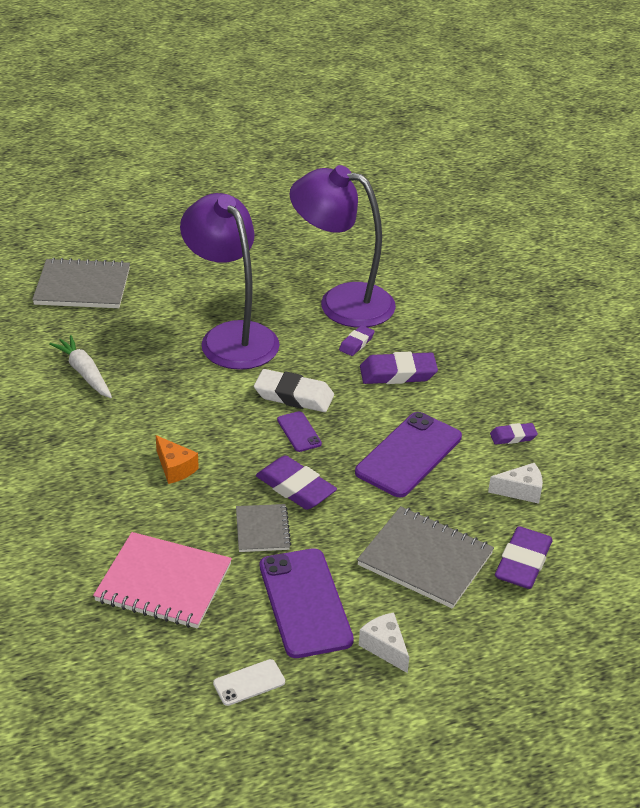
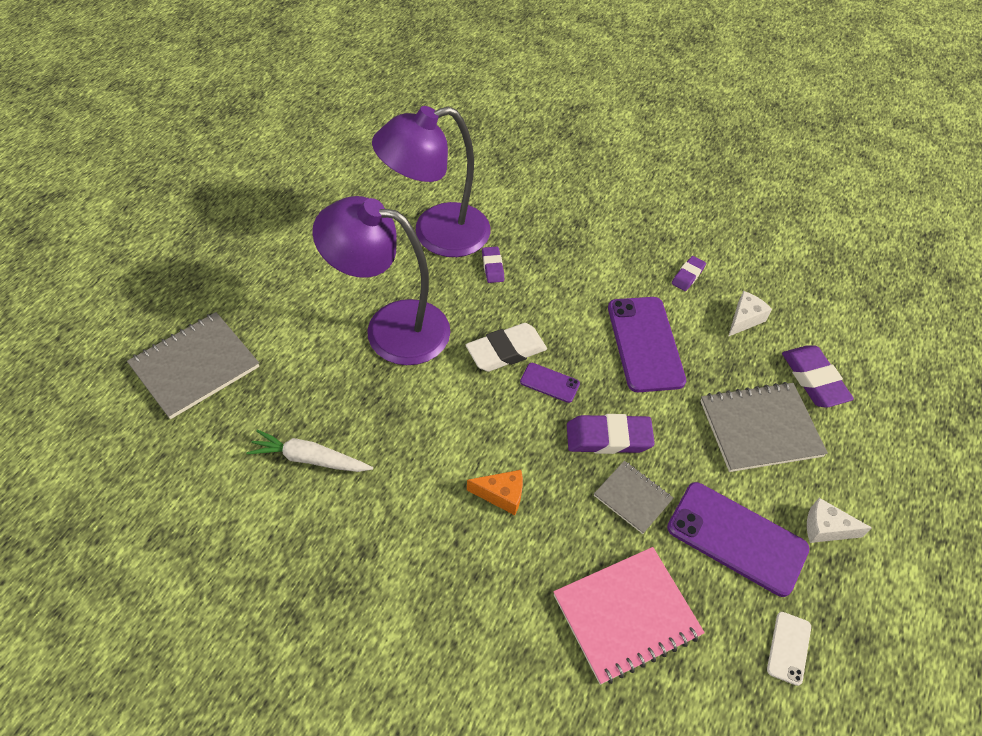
camera: 45 degrees left, 15 degrees up
(398, 373) = (553, 274): purple eraser -> none

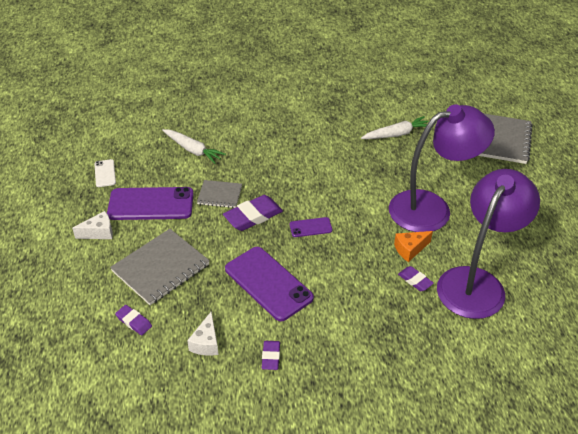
camera: 150 degrees right, 10 degrees down
(501, 495) = (289, 164): orange cheese -> orange cheese (410, 249)
(506, 351) = (352, 231): white eraser -> none
(626, 615) = (193, 150): pink notebook -> white carrot
(814, 379) = (134, 322): purple eraser -> purple eraser, size x0.57

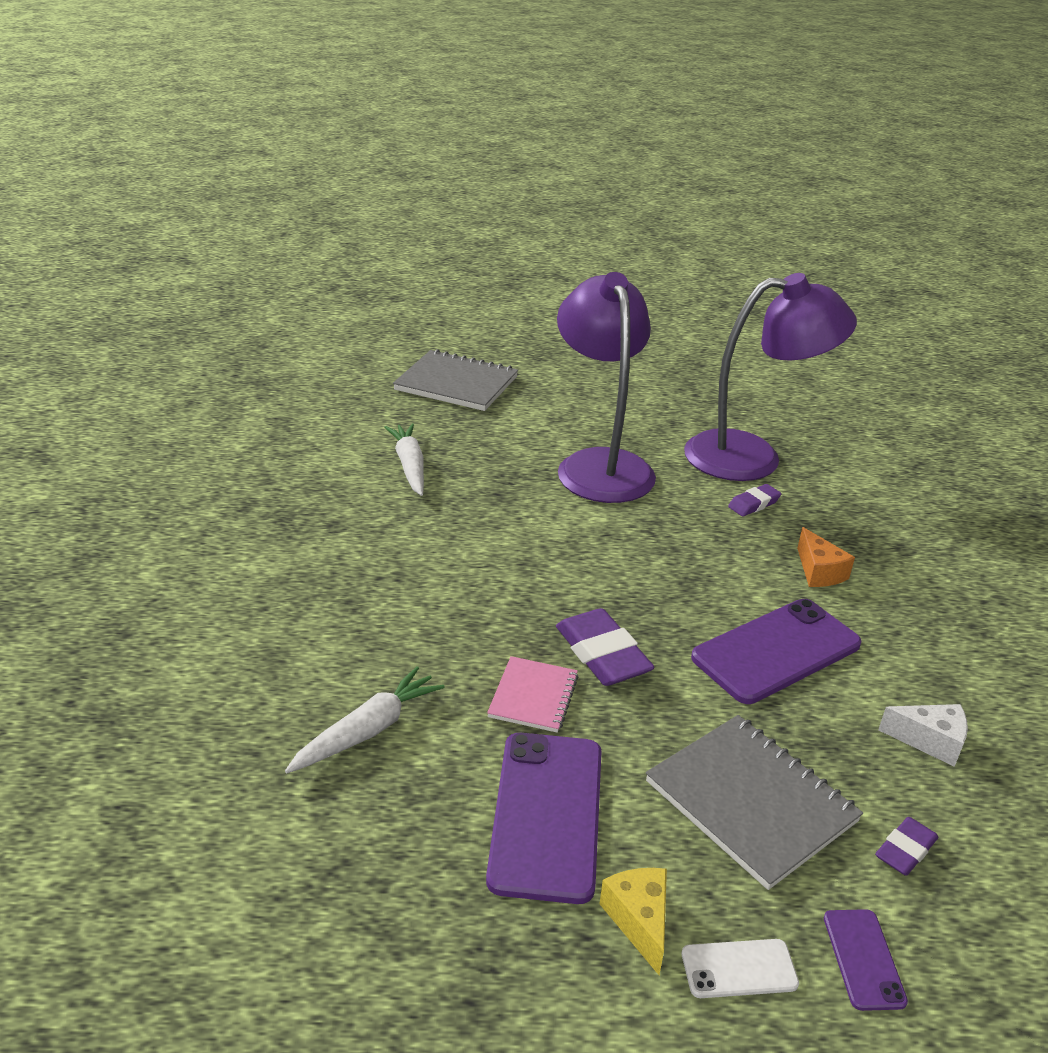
camera: 85 degrees left, 10 degrees down
(99, 232) = (639, 920): white cheese -> yellow cheese
(105, 173) = (410, 912): white phone -> white phone (739, 969)
(219, 195) = (533, 696): grey notebook -> pink notebook
(271, 357) = (937, 664): purple eraser -> none
(310, 227) = (637, 587): purple phone -> purple phone (863, 959)
(410, 249) = (689, 498): orange cheese -> orange cheese (819, 572)
(477, 282) = (752, 457): purple lamp -> purple lamp turned 135 degrees clockwise

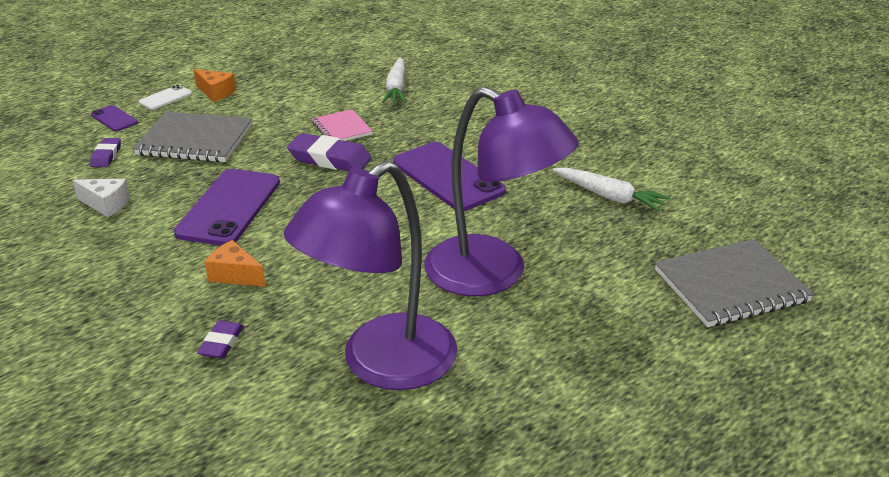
camera: 140 degrees right, 0 degrees up
(546, 814) = (285, 100): purple phone -> purple phone (448, 177)
(639, 920) = (215, 93): yellow cheese -> orange cheese
(753, 504) = (333, 309): purple eraser -> purple eraser (222, 343)
(930, 741) = (106, 204): white cheese -> white cheese turned 135 degrees counterclockwise

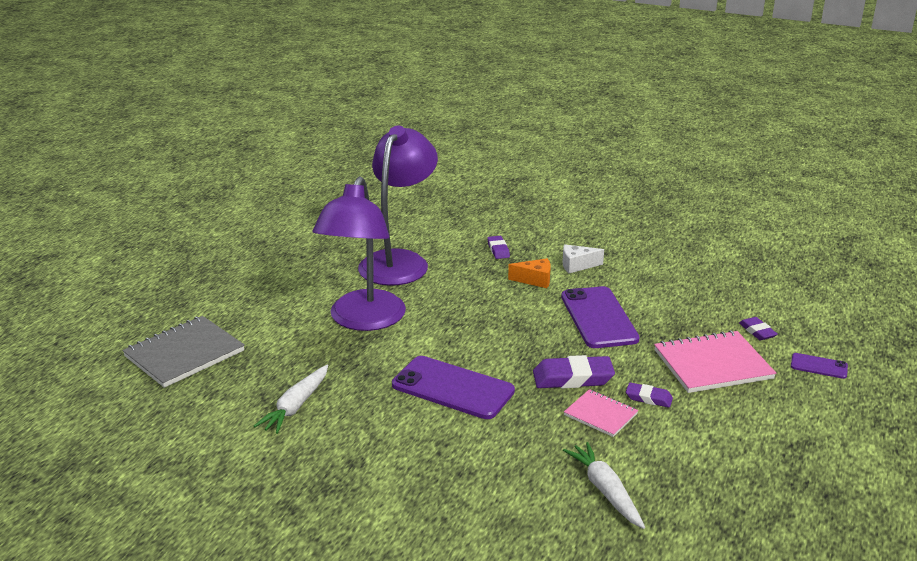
camera: 155 degrees right, 5 degrees down
(106, 204) = (687, 298): white cheese -> white cheese (577, 265)
(165, 98) = (819, 403): white phone -> none
(195, 140) = (712, 364): grey notebook -> pink notebook
(215, 93) = (784, 424): orange cheese -> none
(287, 130) = (648, 398): none -> purple eraser
(493, 275) = (363, 320): purple lamp -> purple lamp turned 90 degrees counterclockwise
(609, 197) = (296, 406): white carrot -> white carrot turned 75 degrees counterclockwise

